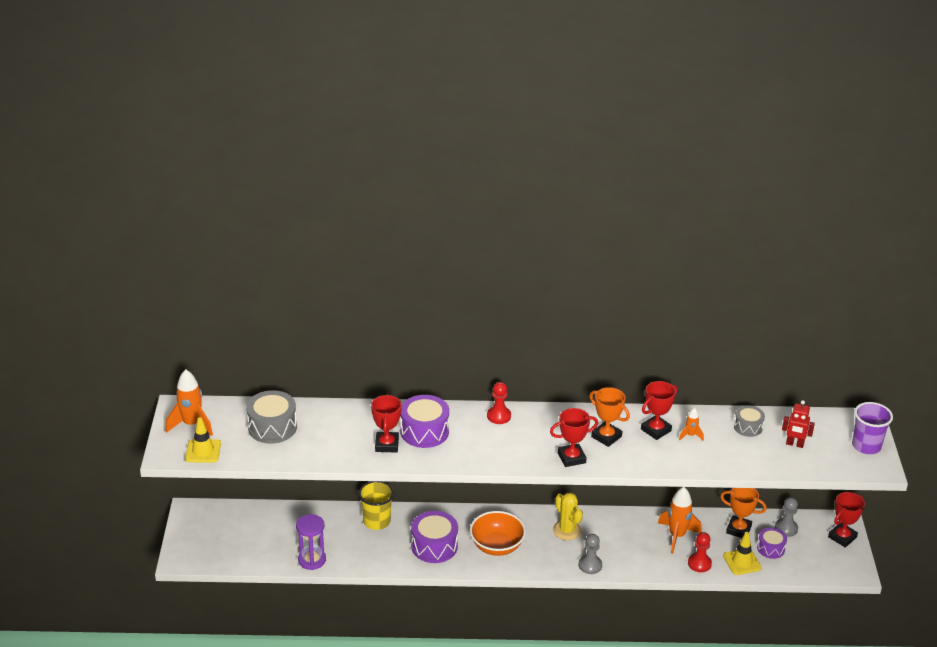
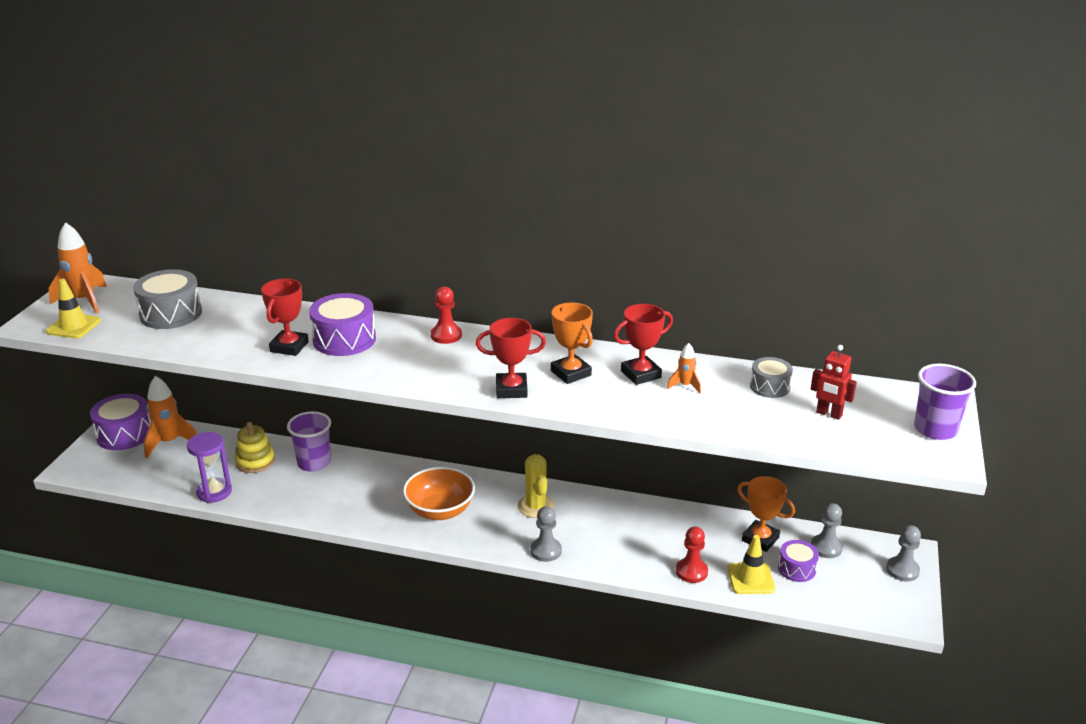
camera: 15 degrees right, 5 degrees down
(328, 528) = (255, 461): none -> yellow stacking toy
(376, 521) = (314, 463): yellow cup -> purple cup
(434, 546) = (365, 499): purple drum -> purple drum (124, 434)
(677, 536) = (674, 534): orange rocket -> orange rocket (169, 442)
(842, 537) = (902, 570): red trophy -> grey pawn

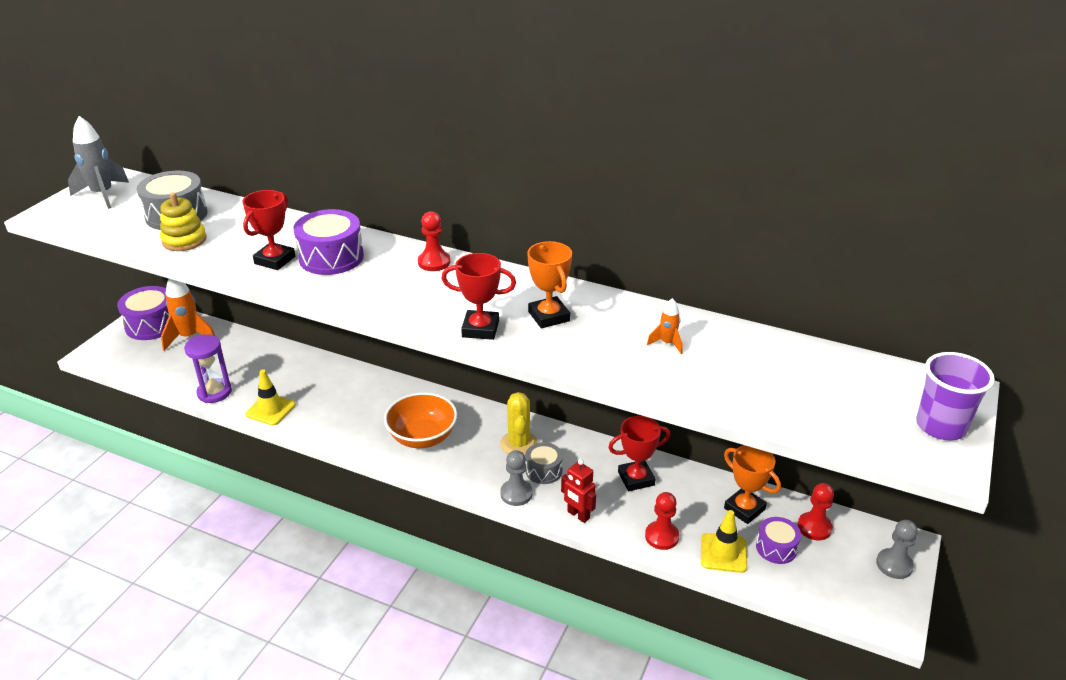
camera: 10 degrees right, 5 degrees up
(73, 326) = (82, 220): yellow traffic cone -> yellow traffic cone (270, 409)
(84, 301) = (103, 195): orange rocket -> grey rocket
(255, 461) = (262, 365): yellow stacking toy -> yellow stacking toy (184, 240)
(314, 463) = (316, 373): purple cup -> none
(641, 374) = (623, 325): red trophy -> red trophy (636, 479)
(769, 387) = (761, 354): grey drum -> grey drum (543, 470)
(826, 547) = (814, 527): grey pawn -> red pawn
(829, 414) = (820, 394): red robot -> red robot (578, 515)

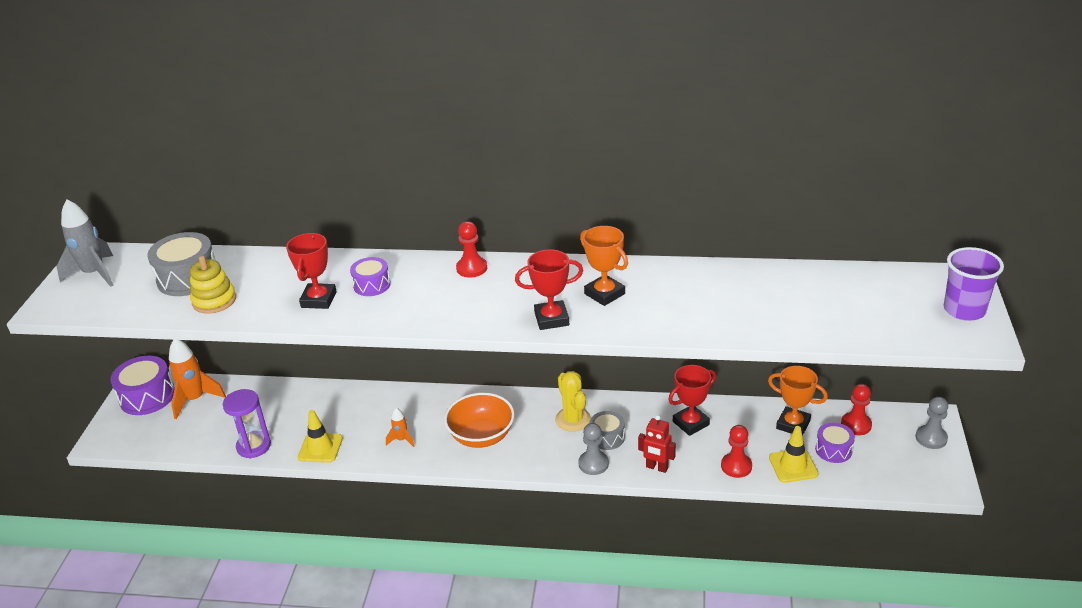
camera: 15 degrees left, 0 degrees up
(331, 257) = (372, 285): purple drum -> purple drum, size x0.59
(667, 343) = (718, 294): orange rocket -> orange rocket (401, 440)

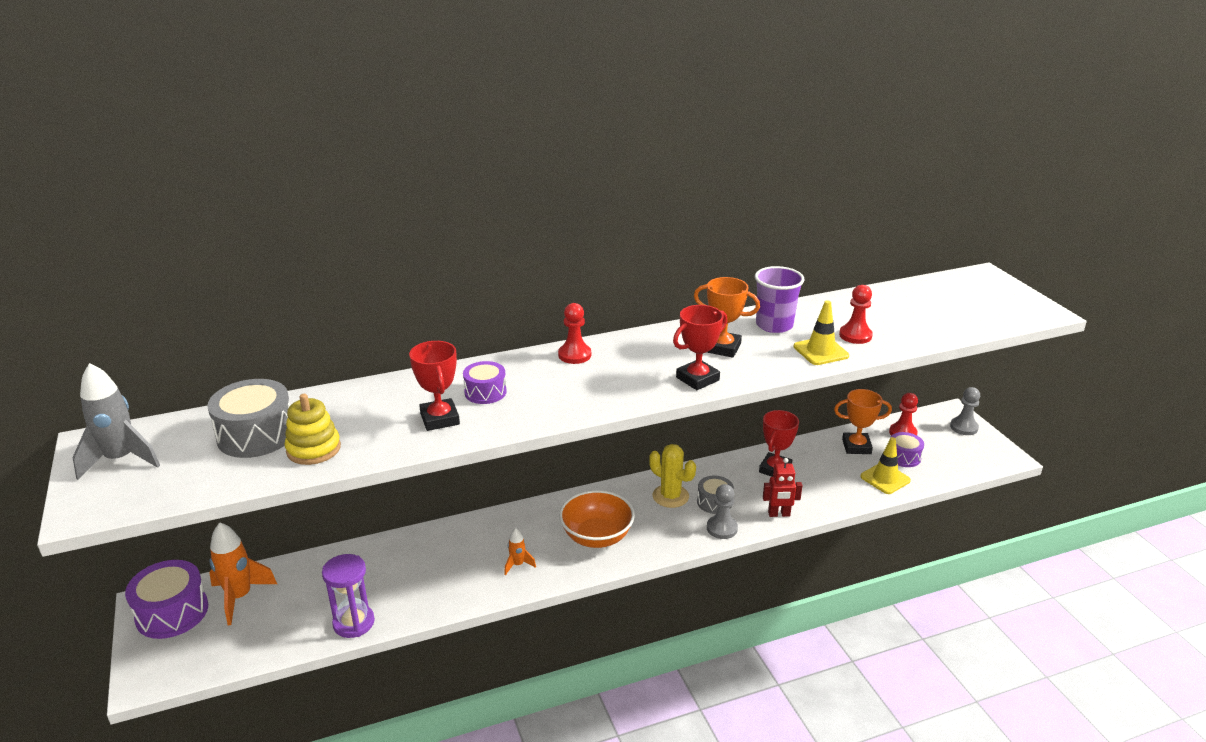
camera: 30 degrees left, 5 degrees down
(320, 448) = (434, 600): yellow traffic cone -> yellow traffic cone (821, 351)
(736, 466) = (842, 493): red pawn -> red pawn (855, 335)
(964, 310) = (1009, 296): purple cup -> purple cup (774, 325)

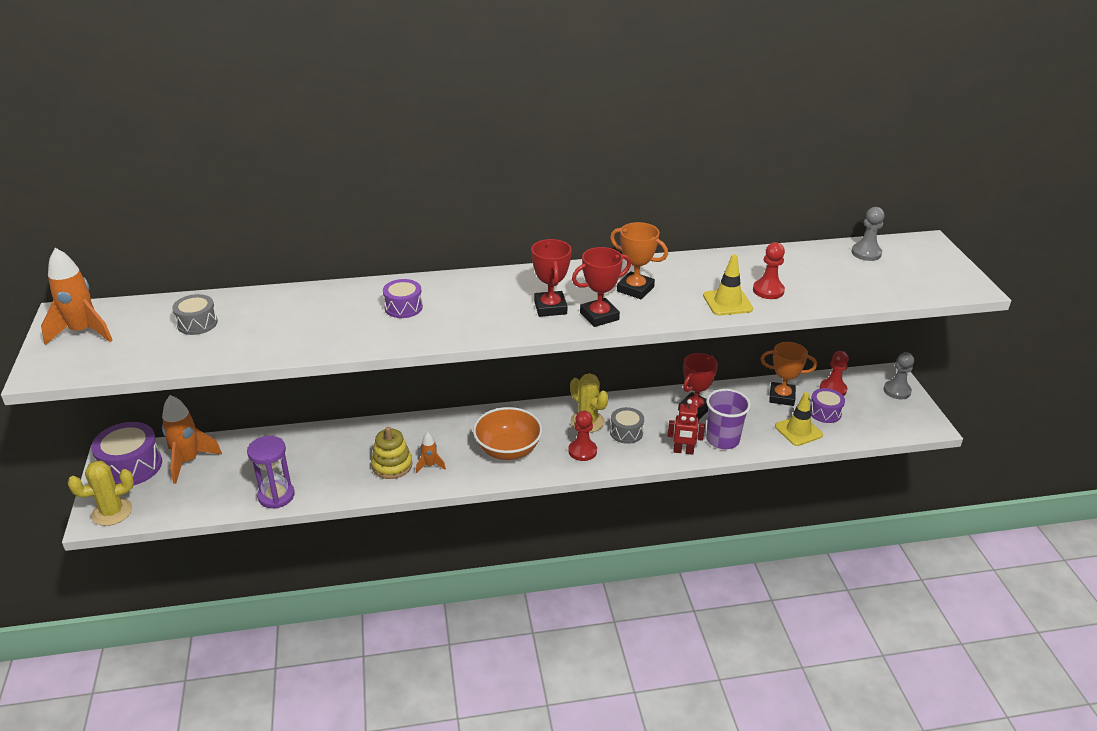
camera: 10 degrees right, 5 degrees up
(121, 460) = (83, 332): grey rocket -> orange rocket
(161, 669) = (112, 512): none -> yellow cactus
(256, 435) = (197, 323): grey drum -> grey drum, size x0.59
(313, 449) = (240, 341): yellow stacking toy -> yellow stacking toy (392, 465)
(440, 419) = (355, 327): red trophy -> red trophy (550, 307)
(574, 355) = (495, 281): red pawn -> red pawn (582, 451)
(722, 528) = (625, 457): grey pawn -> grey pawn (866, 253)
(774, 325) = (694, 272): purple cup -> purple cup (722, 440)

